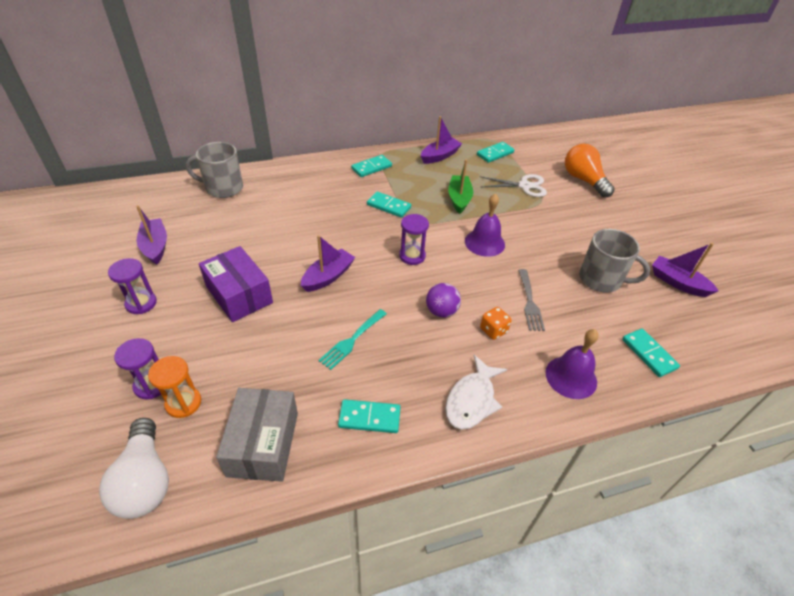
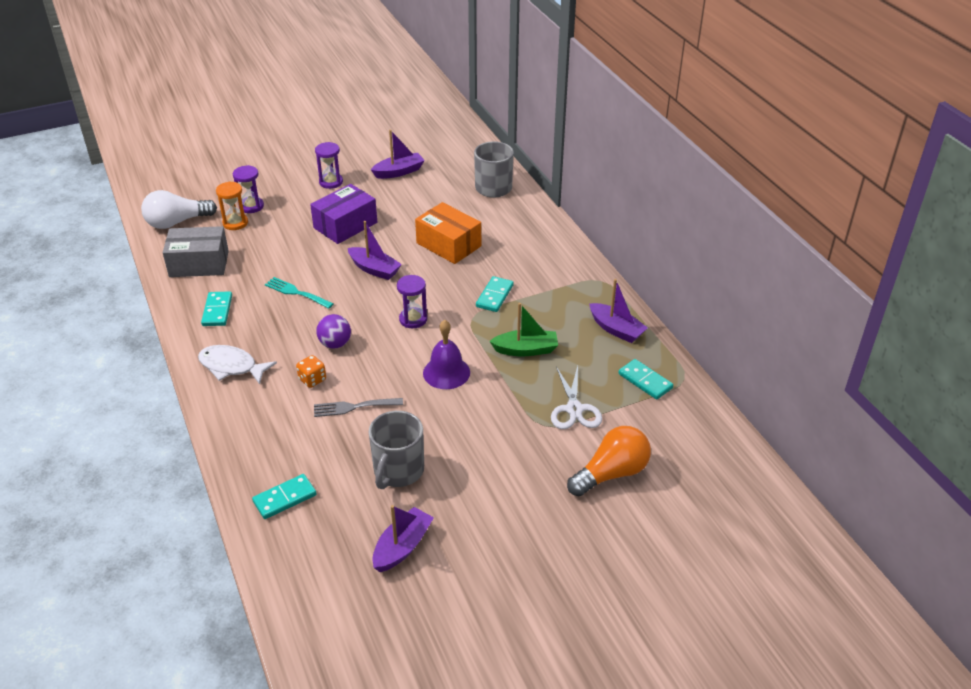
camera: 85 degrees right, 5 degrees down
(305, 224) = (448, 245): none -> orange box
(371, 167) = (567, 276): turquoise domino -> none
(571, 377) = (255, 433): purple bell -> none

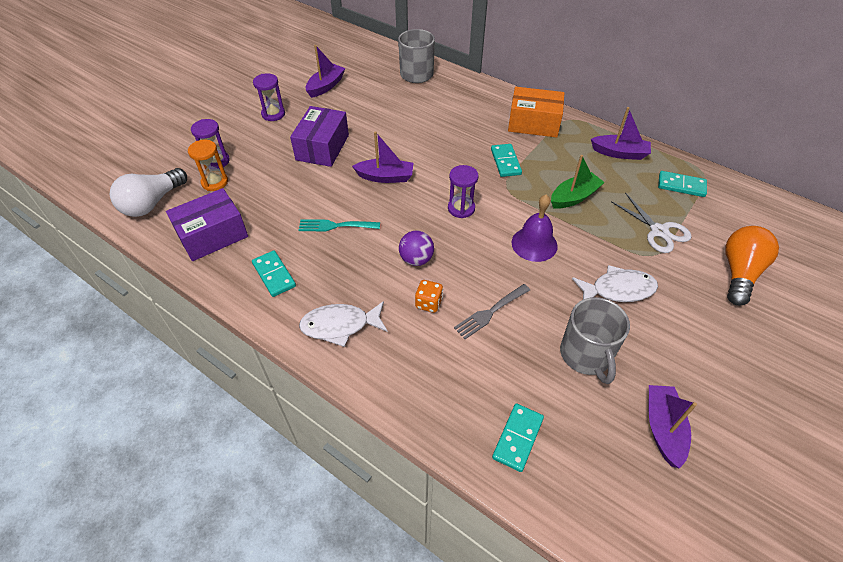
camera: 30 degrees left, 10 degrees up
(199, 264) = (212, 235): grey box -> purple box
(448, 245) = (427, 133): orange box -> orange box (533, 123)
(480, 437) = (618, 289): none -> white fish

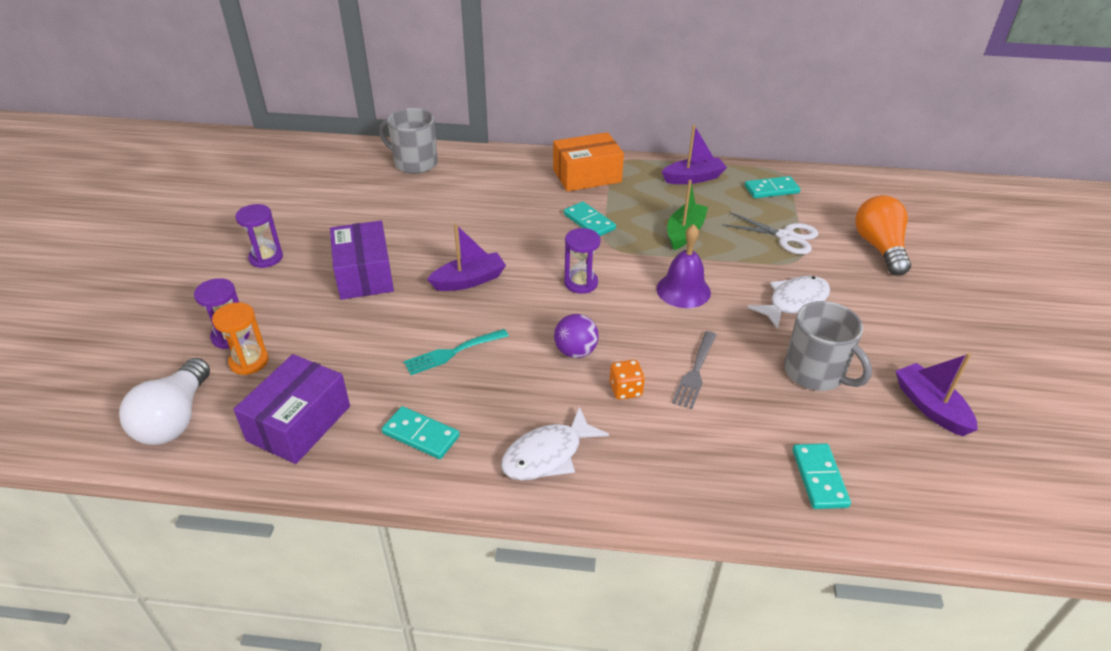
camera: 30 degrees left, 10 degrees down
(326, 86) = (311, 207): purple boat -> none

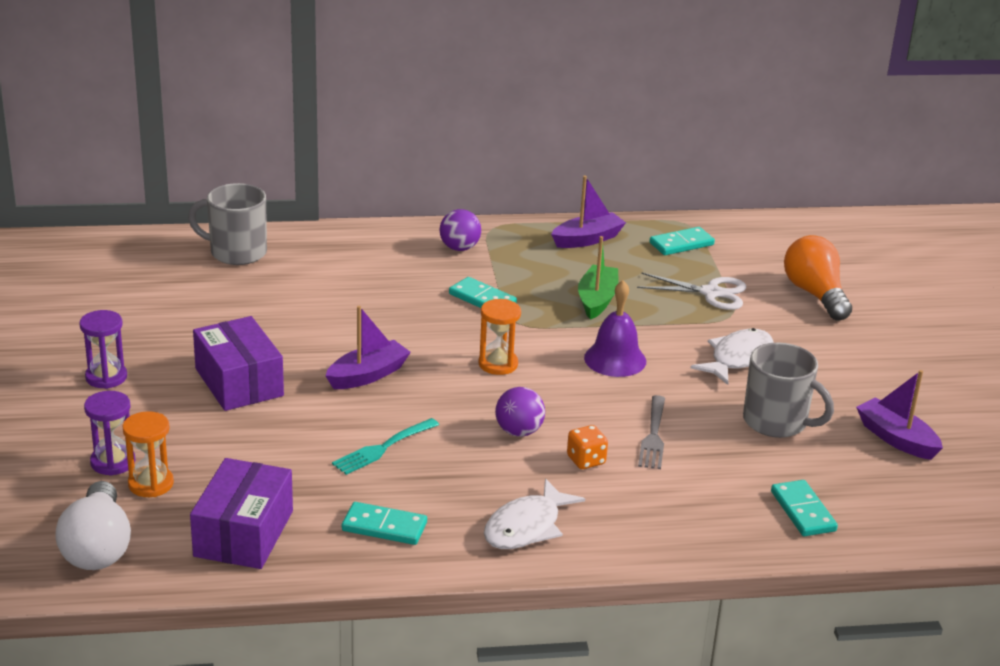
camera: 15 degrees left, 10 degrees down
(581, 283) = (498, 364): purple hourglass -> orange hourglass
(587, 176) = (459, 248): orange box -> purple ball

